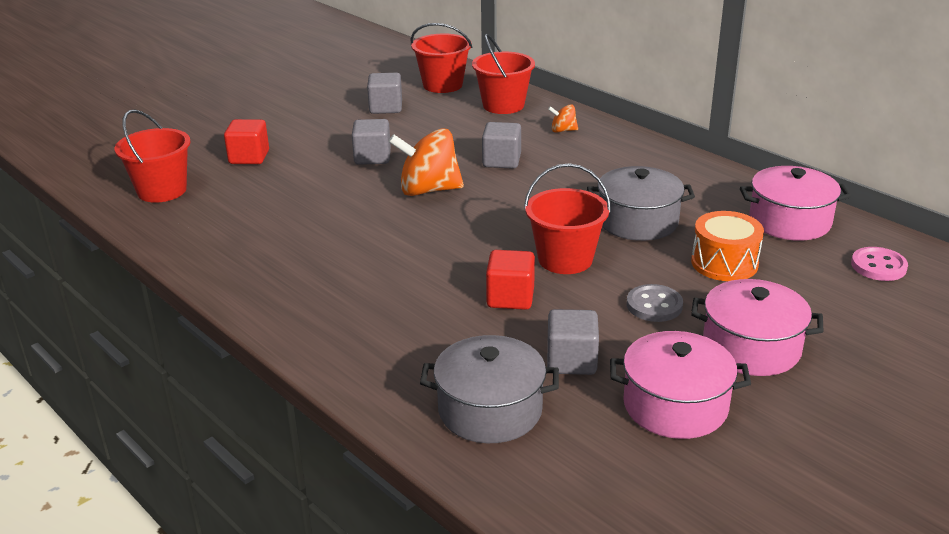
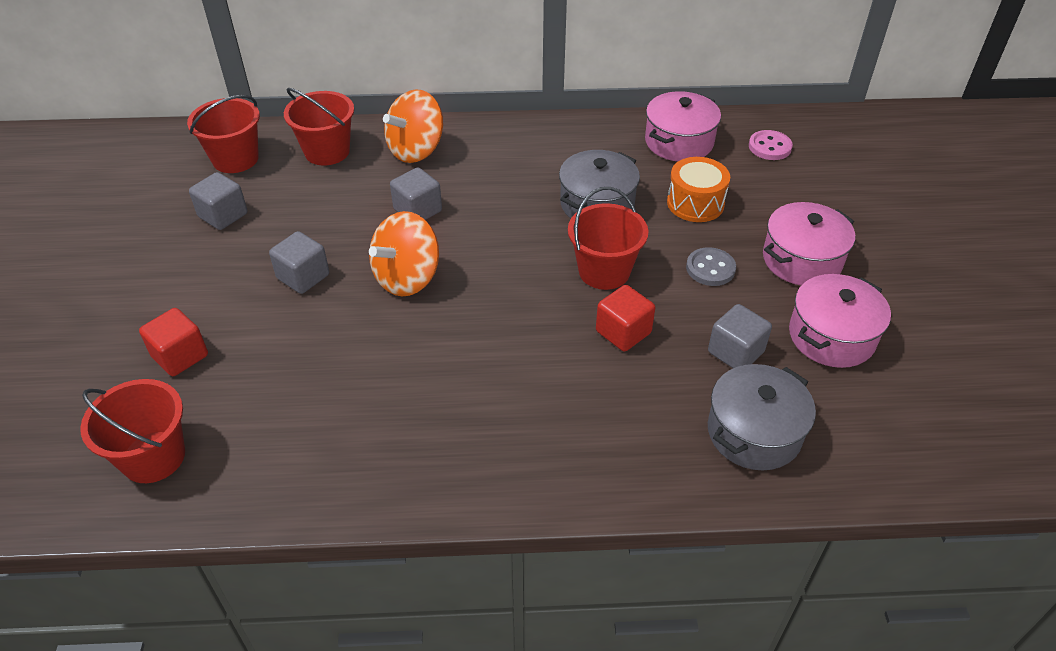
camera: 50 degrees left, 15 degrees up
(563, 130) = (416, 150): orange spinning top -> orange spinning top, size x2.12

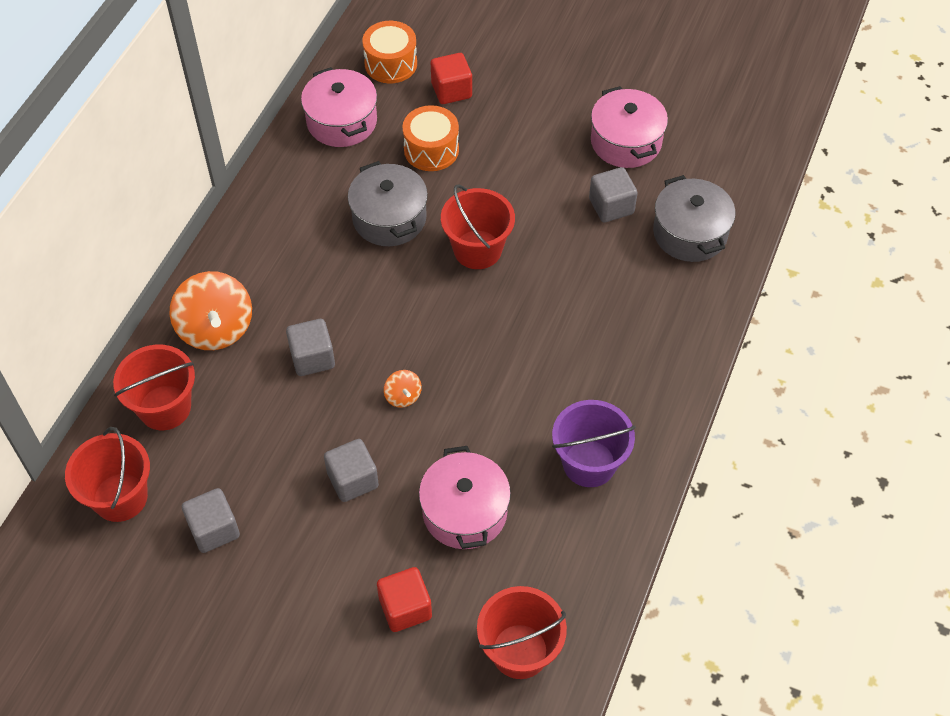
camera: 65 degrees left, 10 degrees up
(396, 441) = (589, 463): none -> purple bucket
(407, 278) = (403, 396): orange spinning top -> orange spinning top, size x0.47
(623, 332) = (553, 267): red cube -> red cube (451, 90)
(710, 268) = (515, 178): grey button -> none
(769, 147) = (391, 64): pink button -> orange drum
(802, 260) = (539, 116): pink pot -> pink pot (465, 512)

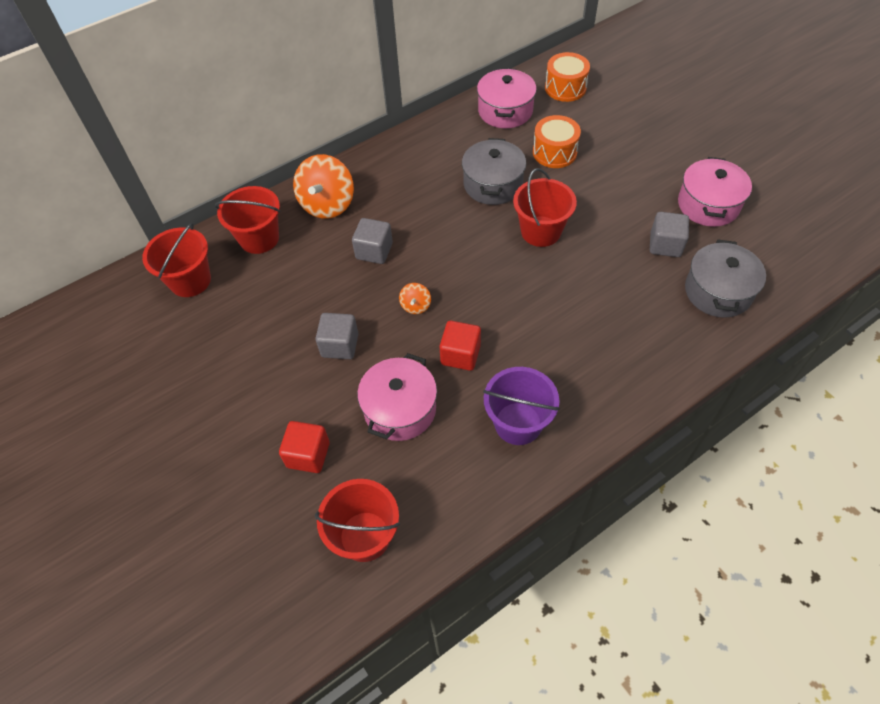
camera: 35 degrees right, 0 degrees up
(214, 529) = (228, 331): grey cube -> none
(451, 90) = (596, 120): red cube -> red cube (460, 355)

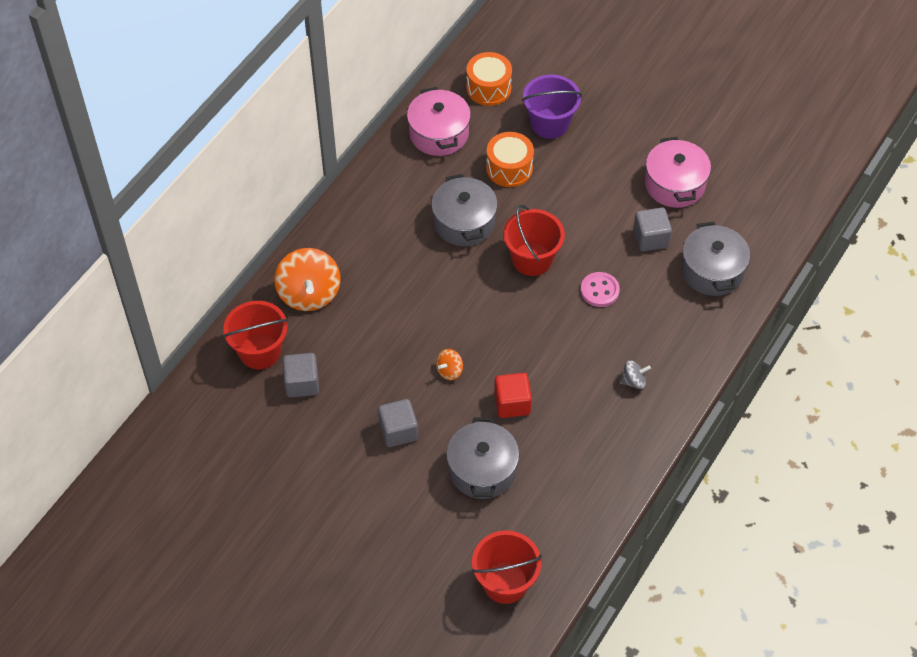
camera: 25 degrees left, 0 degrees up
(190, 280) = (216, 416): red bucket -> none
(308, 455) = (422, 536): red cube -> none
(374, 251) = (382, 329): grey cube -> grey cube (302, 383)
(400, 409) = (482, 469): pink pot -> grey pot
(415, 306) = (449, 371): orange spinning top -> orange spinning top turned 60 degrees clockwise
(518, 423) = (589, 447): purple bucket -> purple bucket (550, 123)
(593, 372) = (633, 381): none -> grey spinning top
(594, 277) = (599, 290): none -> pink button

